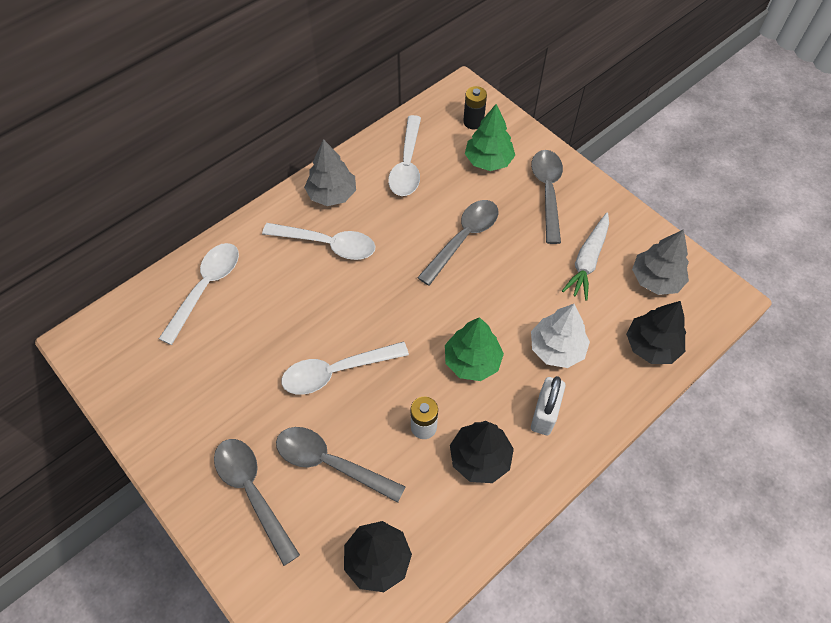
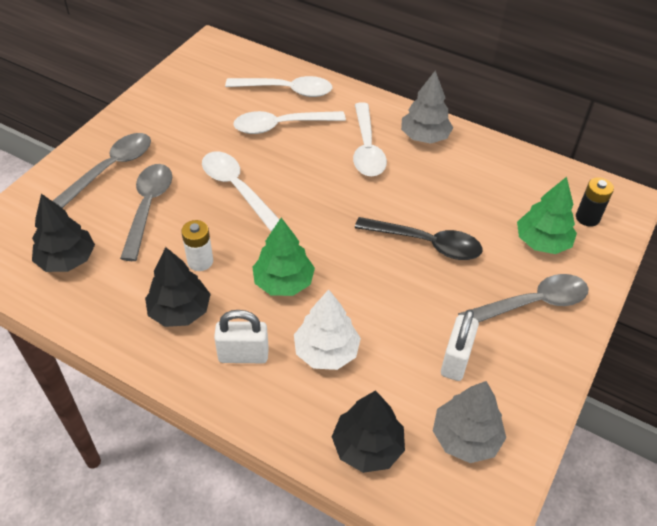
camera: 70 degrees right, 10 degrees down
(407, 164) = (494, 179): white spoon -> white spoon (282, 126)
(463, 239) = (426, 243): grey spoon -> black spoon
(587, 261) = (456, 360): white carrot -> white padlock

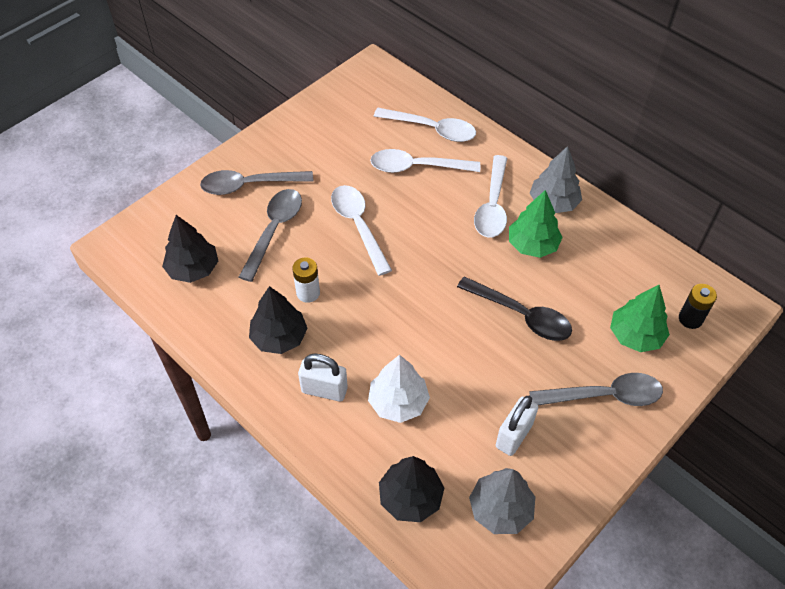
camera: 15 degrees right, 5 degrees up
(111, 168) = (250, 185): grey spoon -> grey spoon turned 150 degrees counterclockwise
(283, 282) = (377, 328): green tree -> green tree (532, 245)

